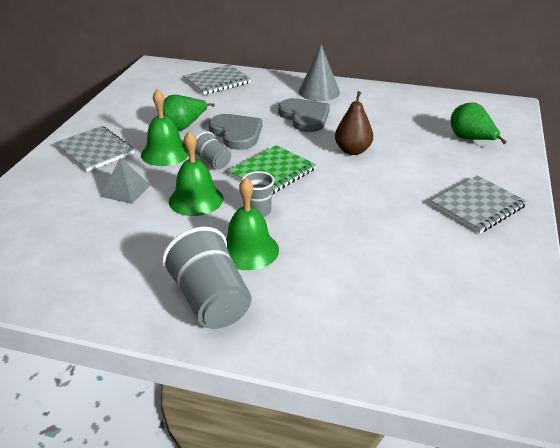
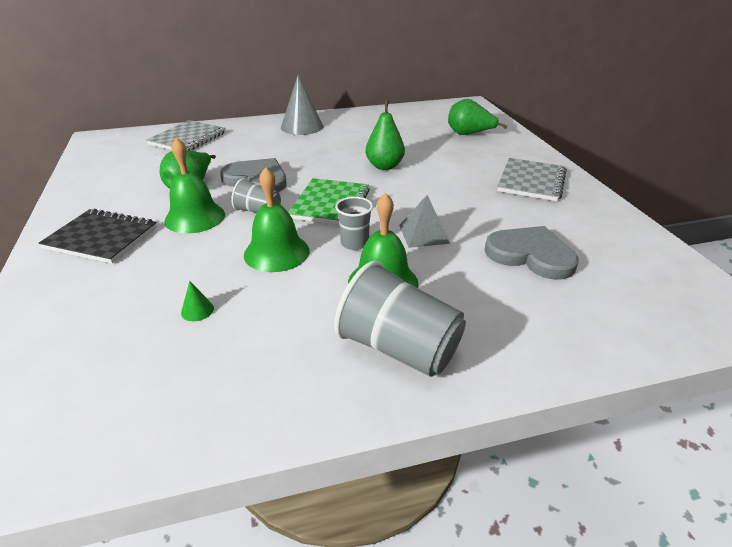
camera: 30 degrees left, 0 degrees up
(95, 150) = (101, 238): grey notebook -> black notebook
(109, 224) = (197, 310): none -> green cone
(126, 190) = (183, 268): grey pyramid -> grey pyramid (423, 234)
(305, 117) = (311, 149): grey heart -> grey heart (531, 255)
(352, 150) = (384, 166): brown pear -> green pear

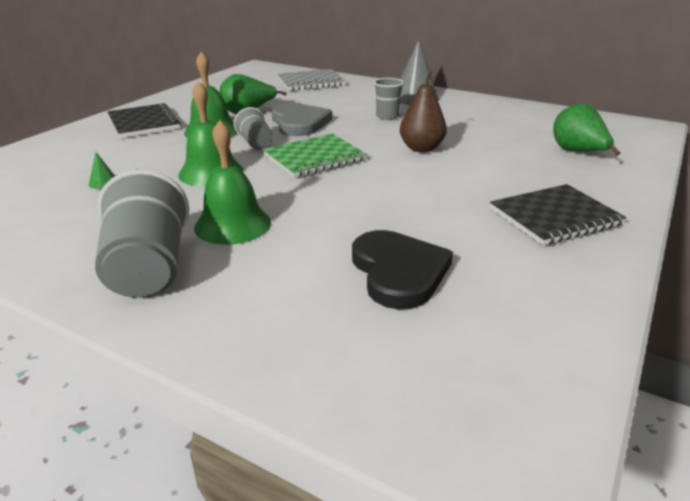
camera: 45 degrees right, 5 degrees down
(354, 243) = (272, 190): grey cup -> grey cup (387, 116)
(384, 166) = (421, 148): green pear -> brown pear
(423, 234) = (338, 209): grey pyramid -> none
(531, 181) = (555, 217): grey notebook -> black notebook
(531, 255) = (398, 272): grey heart -> black heart

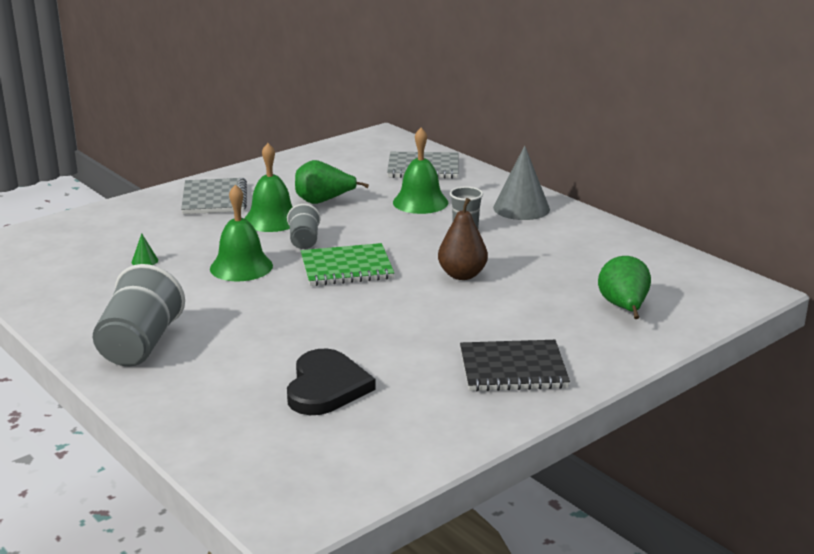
camera: 20 degrees right, 5 degrees down
(144, 123) = (214, 199): black notebook -> grey notebook
(232, 224) = (226, 321): green bell -> green bell (420, 202)
(299, 123) = (366, 223): grey heart -> none

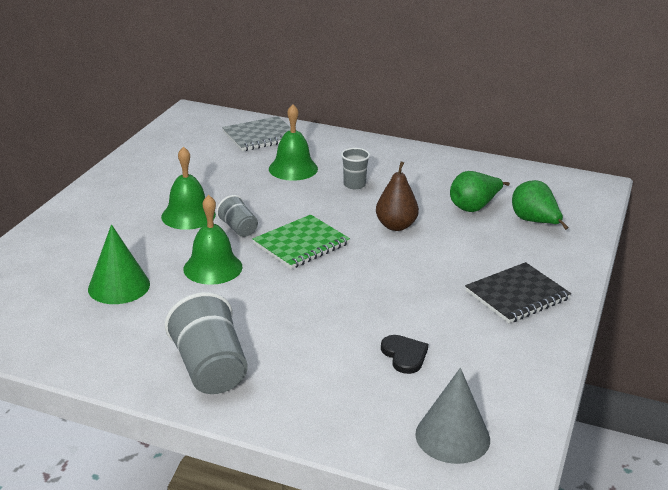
camera: 30 degrees left, 5 degrees up
(144, 261) = (119, 286): green cone -> green cone, size x2.38
(214, 199) = (113, 208): grey notebook -> none
(323, 201) = (213, 187): green pear -> green pear (474, 207)
(326, 387) = (404, 355): black heart -> black heart, size x0.61
(521, 208) = (375, 155): grey cone -> grey cone (452, 436)

